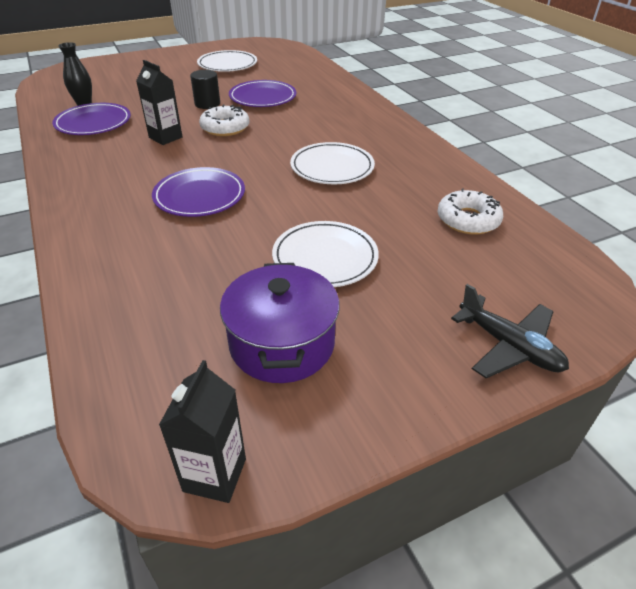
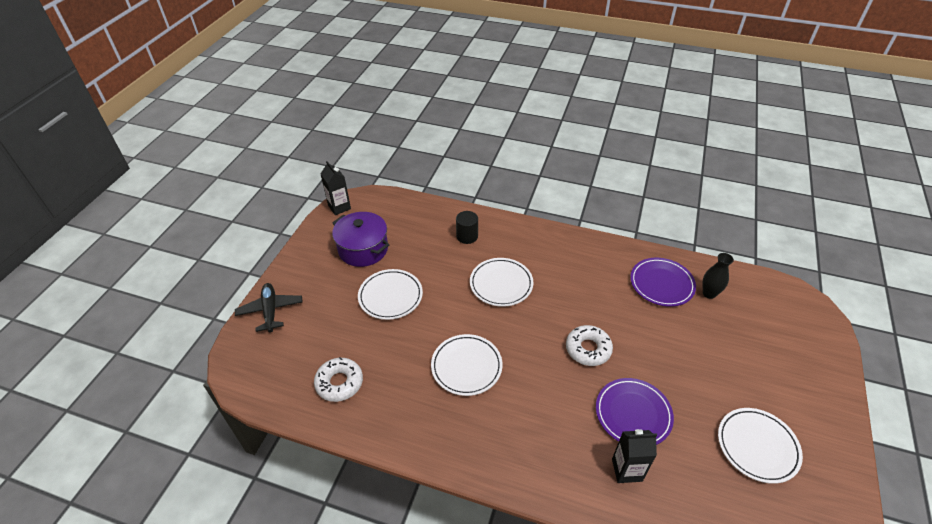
camera: 135 degrees right, 5 degrees up
(165, 137) = (600, 308): black carton -> black carton (627, 470)
(199, 196) = (501, 284): purple plate -> white plate
(207, 104) = (649, 366): black cylinder -> black cylinder (467, 236)
(509, 346) = (270, 311): black plane -> black plane turned 75 degrees clockwise

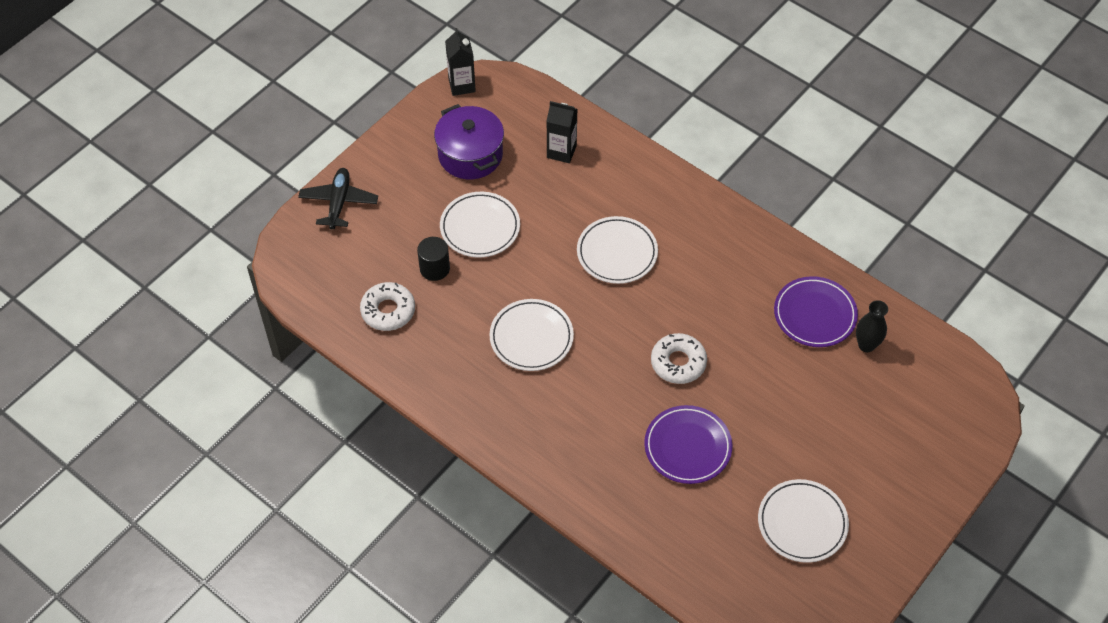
camera: 20 degrees right, 10 degrees up
(467, 236) = (605, 176): black cylinder -> black cylinder (434, 268)
(627, 470) = (648, 497): black carton -> black carton (561, 151)

